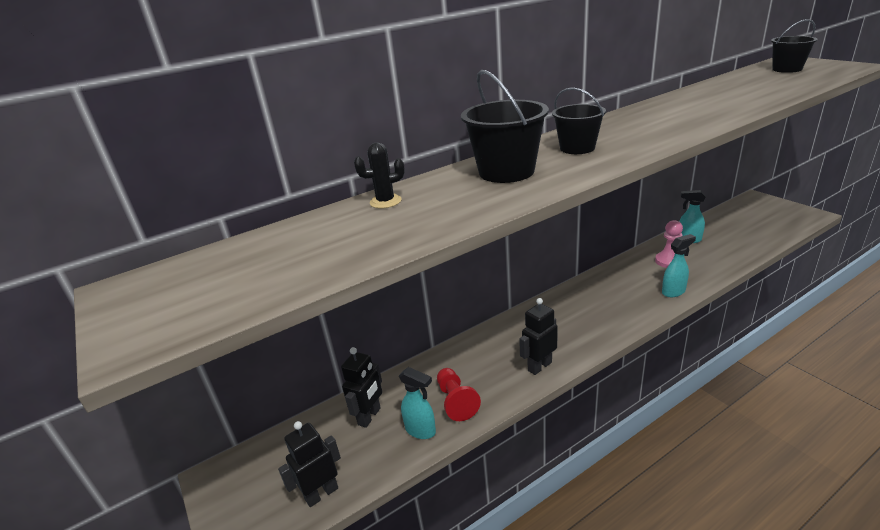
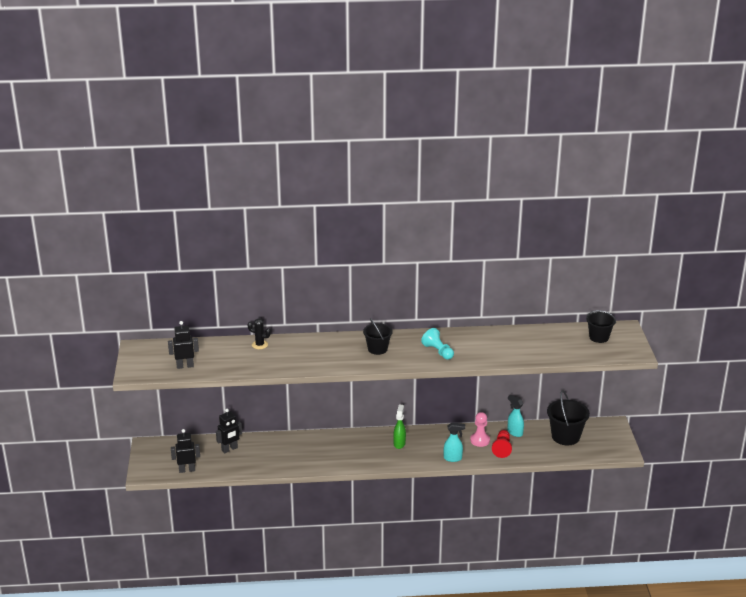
camera: 25 degrees right, 0 degrees up
(421, 430) = (247, 465): turquoise spray bottle -> none
(456, 401) = (274, 460): red pawn -> red pawn (502, 448)
(506, 172) = (327, 350): black bucket -> black bucket (565, 436)
(539, 366) = (331, 463): black robot -> black robot (185, 366)
(591, 302) = (399, 443): none -> green spray bottle
(659, 126) = (438, 351): none -> turquoise pawn

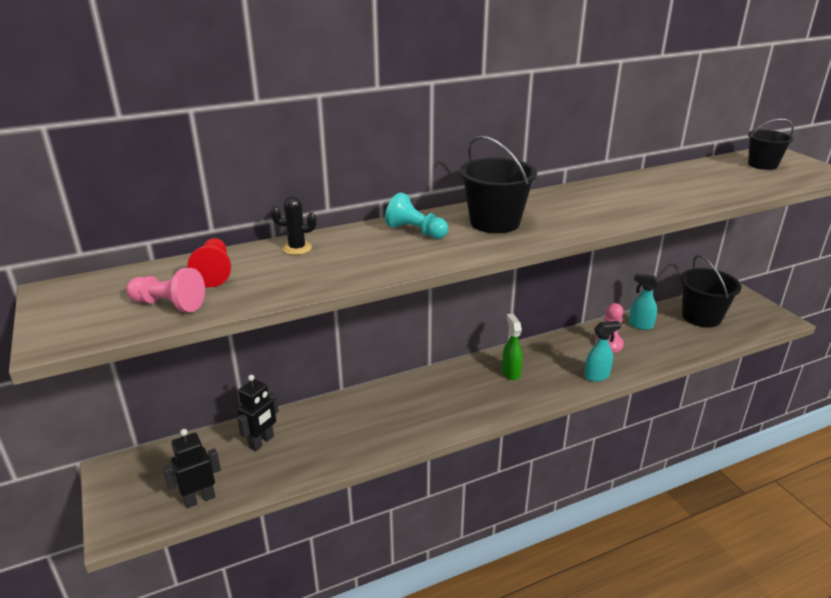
camera: 20 degrees left, 0 degrees up
(185, 366) = (169, 304): black robot -> pink pawn
(377, 349) = (495, 222): black bucket -> black bucket, size x1.52
(438, 351) = (585, 211): turquoise pawn -> turquoise pawn (415, 231)
(502, 448) = (645, 348): red pawn -> red pawn (214, 272)

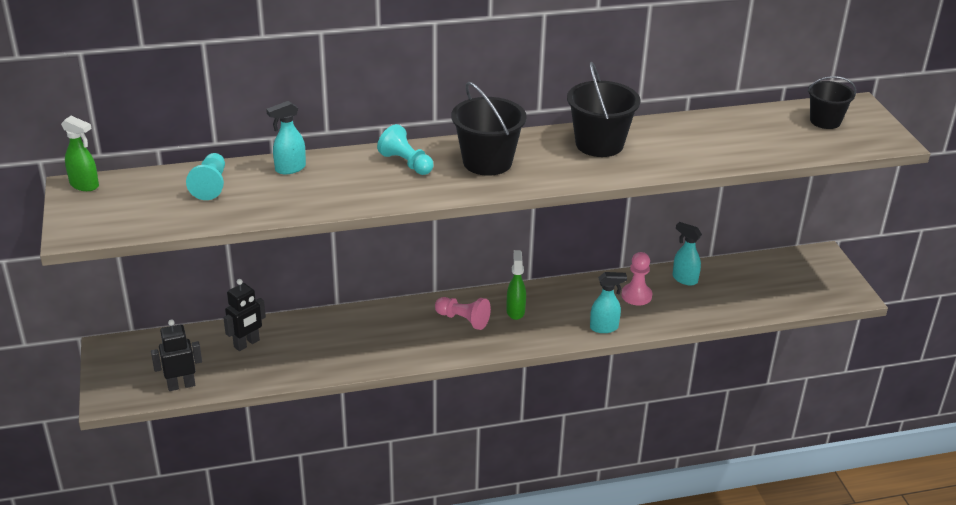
camera: 10 degrees right, 5 degrees up
(65, 288) = (85, 185): none -> green spray bottle
(169, 304) = (167, 213): pink pawn -> pink pawn (463, 320)
(214, 272) = (210, 185): red pawn -> turquoise pawn
(297, 248) = (290, 169): black cactus -> turquoise spray bottle
(701, 317) = (761, 279): black bucket -> black bucket (599, 144)

